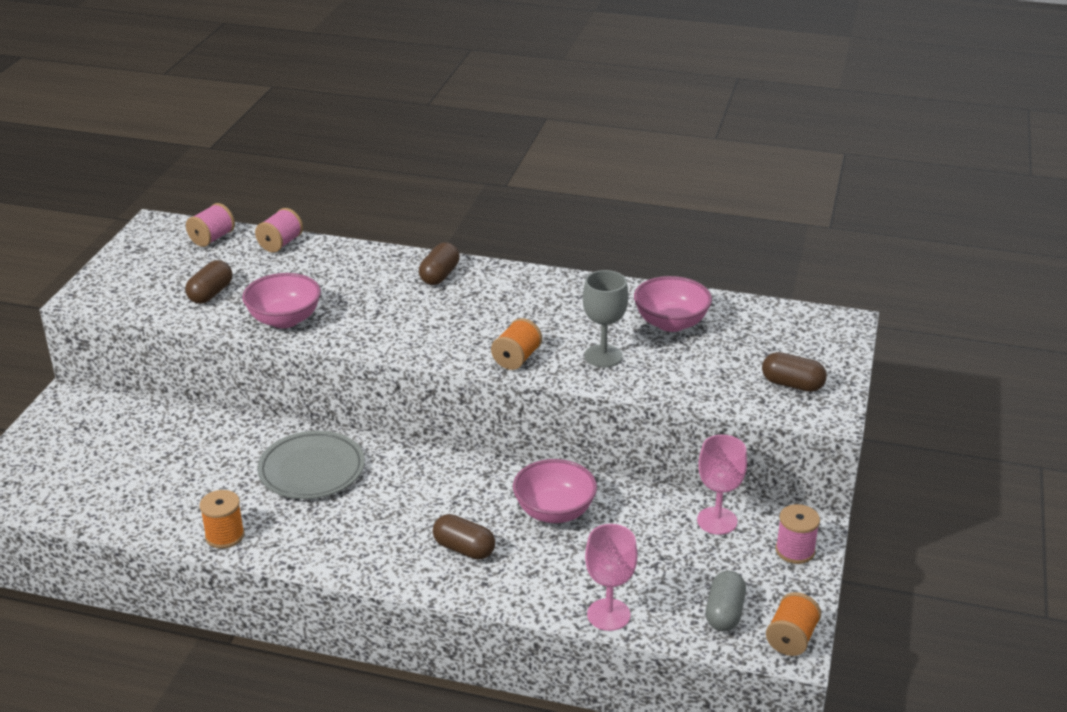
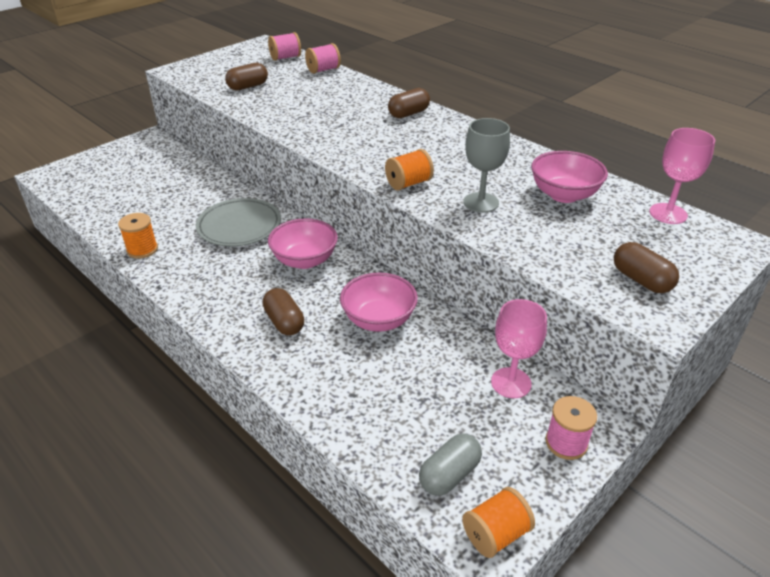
camera: 30 degrees right, 5 degrees up
(284, 319) = (274, 113): pink bowl -> pink bowl (305, 260)
(608, 614) = (345, 427): pink goblet -> pink goblet (668, 213)

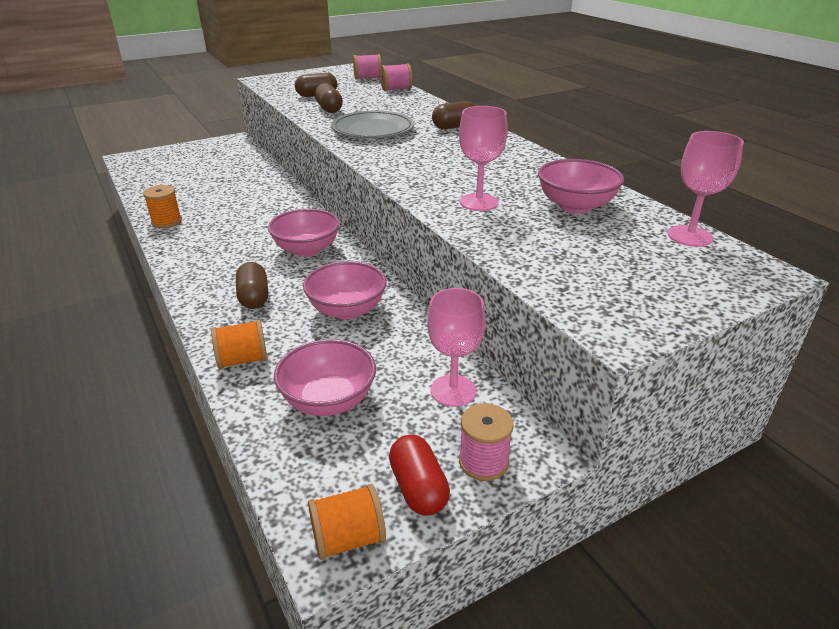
camera: 15 degrees right, 5 degrees down
(239, 226) = (264, 215): grey plate -> grey plate (373, 130)
(408, 183) = (414, 179): orange spool -> orange spool (243, 360)
(412, 414) = (328, 400): none -> pink bowl
(449, 474) = (333, 466): grey capsule -> none
(481, 202) = (479, 202): grey goblet -> pink goblet
(527, 477) = (418, 488): none -> red capsule
(641, 280) = (617, 291): brown capsule -> brown capsule (329, 109)

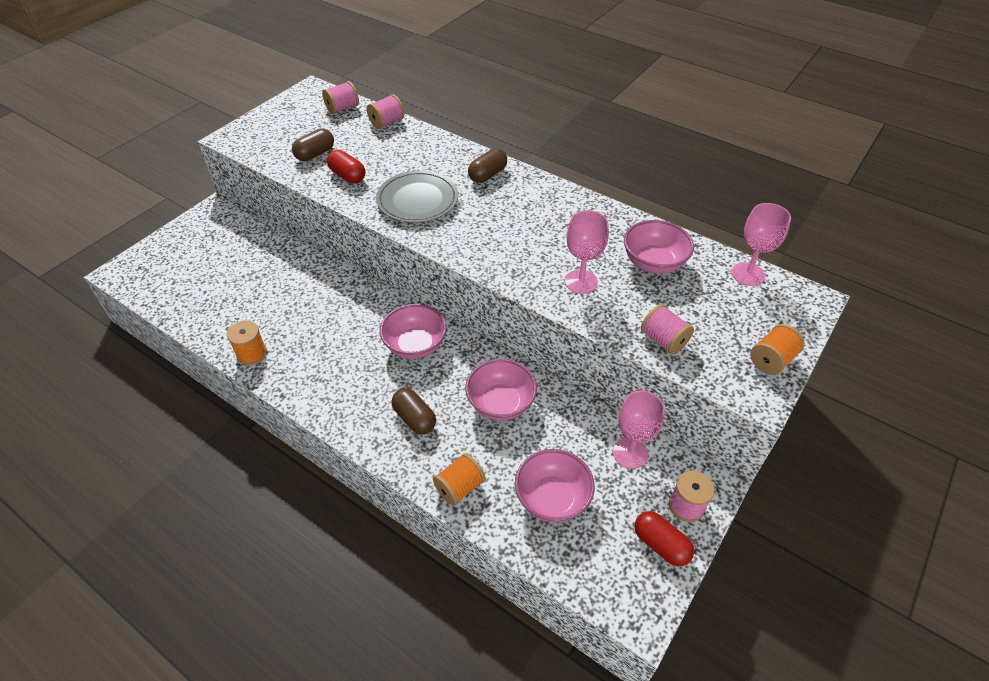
camera: 25 degrees left, 15 degrees up
(329, 109) = (347, 176): brown capsule -> red capsule
(348, 538) = (645, 602): orange spool -> orange spool (771, 360)
(533, 260) = (663, 340): none -> pink spool

